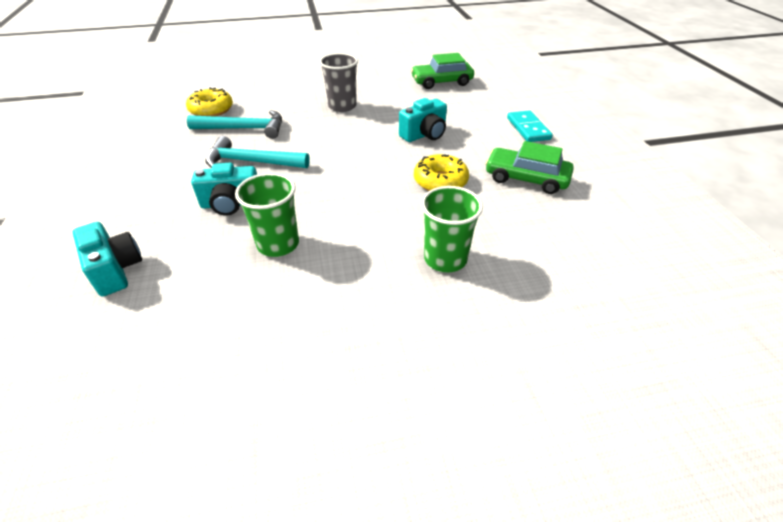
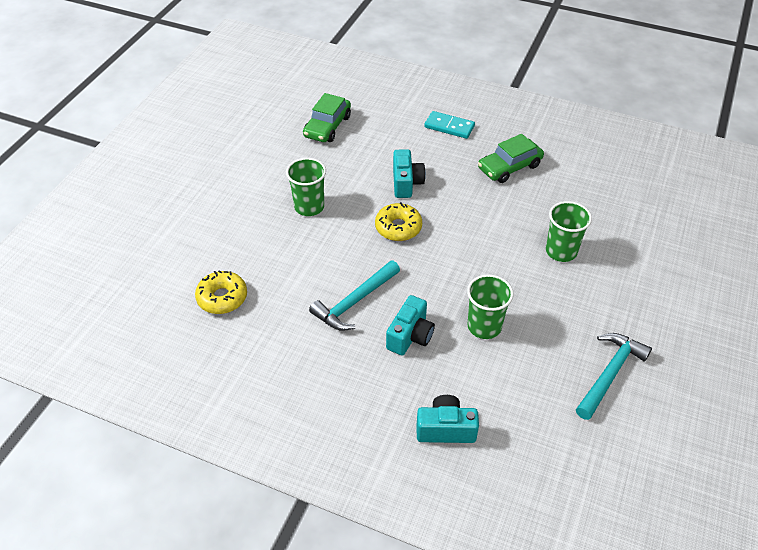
camera: 55 degrees left, 5 degrees up
(244, 129) = (288, 287): turquoise hammer -> turquoise hammer (609, 374)
(342, 106) = (309, 207): grey cup -> green cup
(440, 181) = (477, 209): yellow donut -> yellow donut (398, 227)

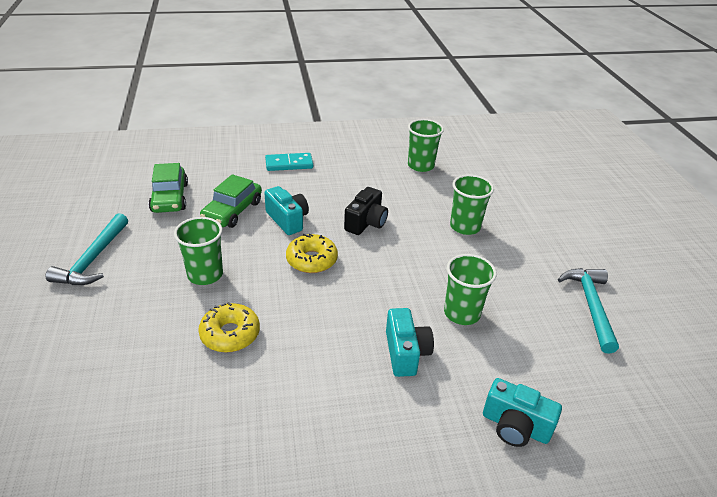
camera: 35 degrees left, 10 degrees down
(222, 298) = (170, 409): yellow donut -> yellow donut (230, 334)
(355, 302) = (325, 345): turquoise hammer -> turquoise hammer (93, 259)
(445, 429) = (515, 426): turquoise camera -> turquoise camera turned 120 degrees counterclockwise
(471, 211) = (366, 223): none -> black camera
(509, 167) = (367, 178): green car -> green car (232, 211)
(575, 172) = (420, 165): none -> green cup

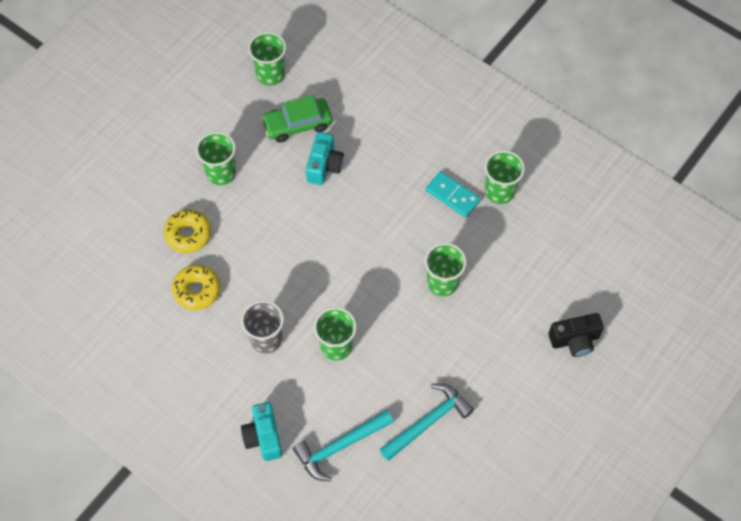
camera: 50 degrees right, 25 degrees up
(93, 259) = (171, 101): turquoise hammer -> turquoise hammer (340, 446)
(170, 198) = (270, 74): green car -> green cup
(289, 164) = (394, 103): turquoise domino -> turquoise domino (452, 195)
(311, 260) = (297, 218): yellow donut -> yellow donut (197, 290)
(366, 223) = (375, 216): black camera -> black camera (575, 340)
(405, 353) = (266, 339): turquoise camera -> grey cup

